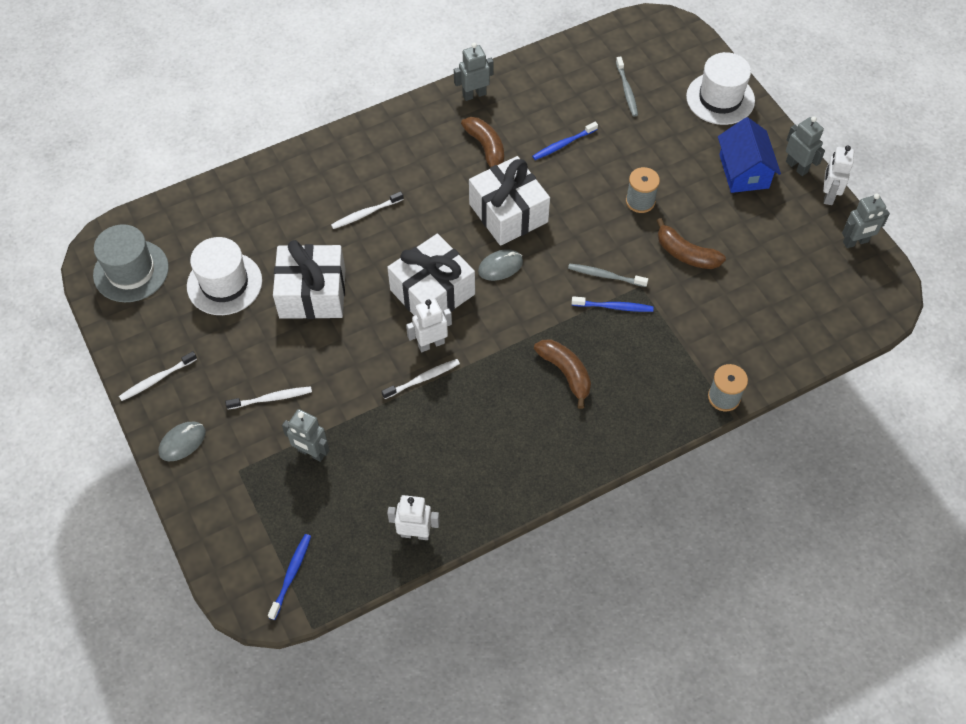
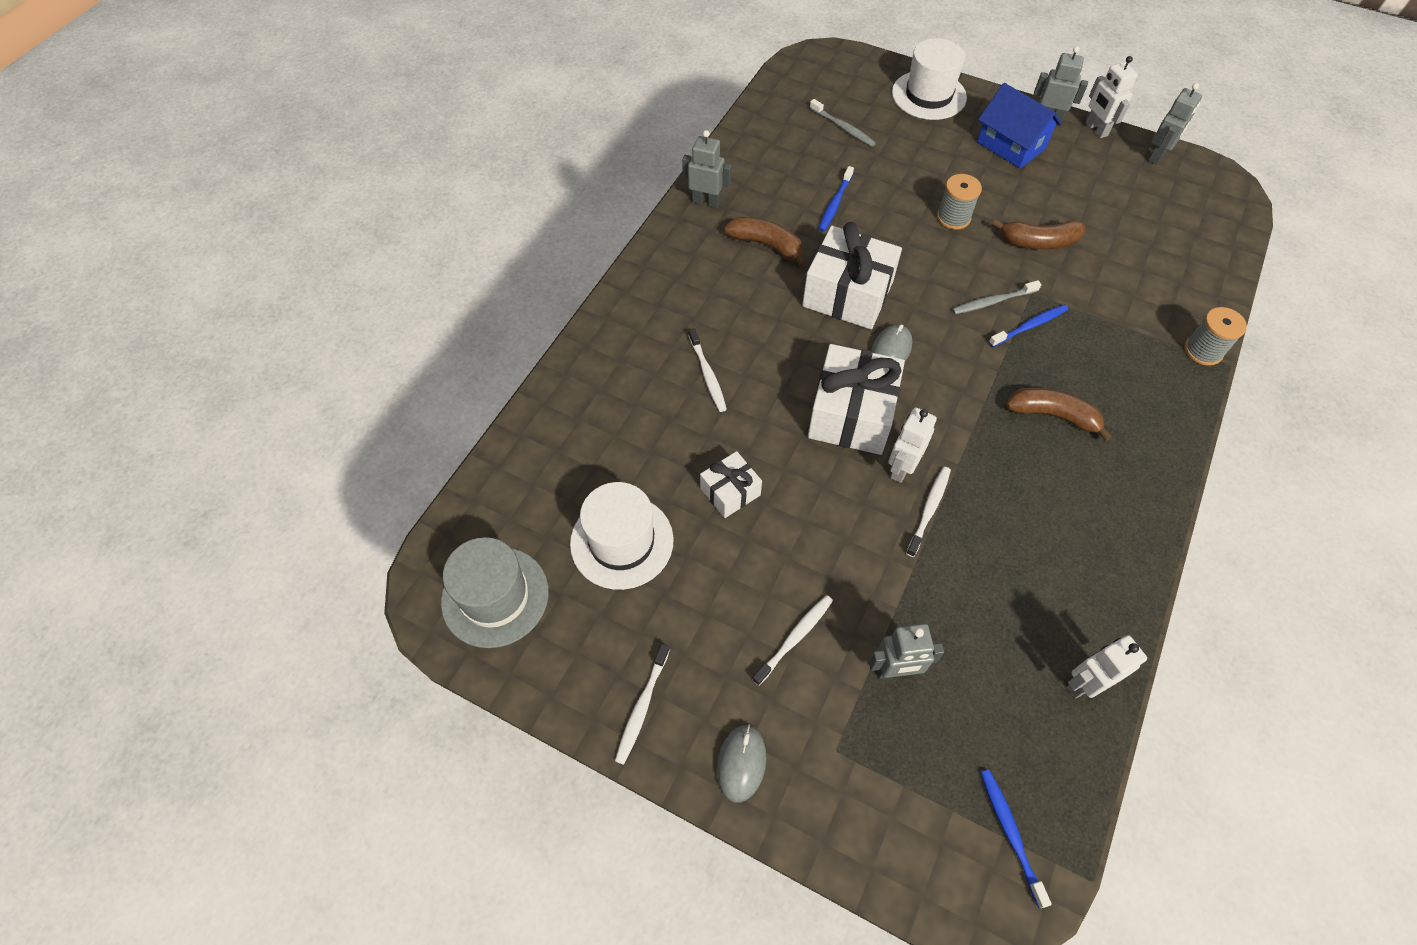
camera: 35 degrees left, 0 degrees up
(312, 293) = (730, 492): white gift -> white gift, size x0.54
(365, 214) = (708, 375): white toothbrush -> white toothbrush turned 45 degrees counterclockwise
(474, 94) = (706, 201): grey robot -> grey robot turned 75 degrees clockwise

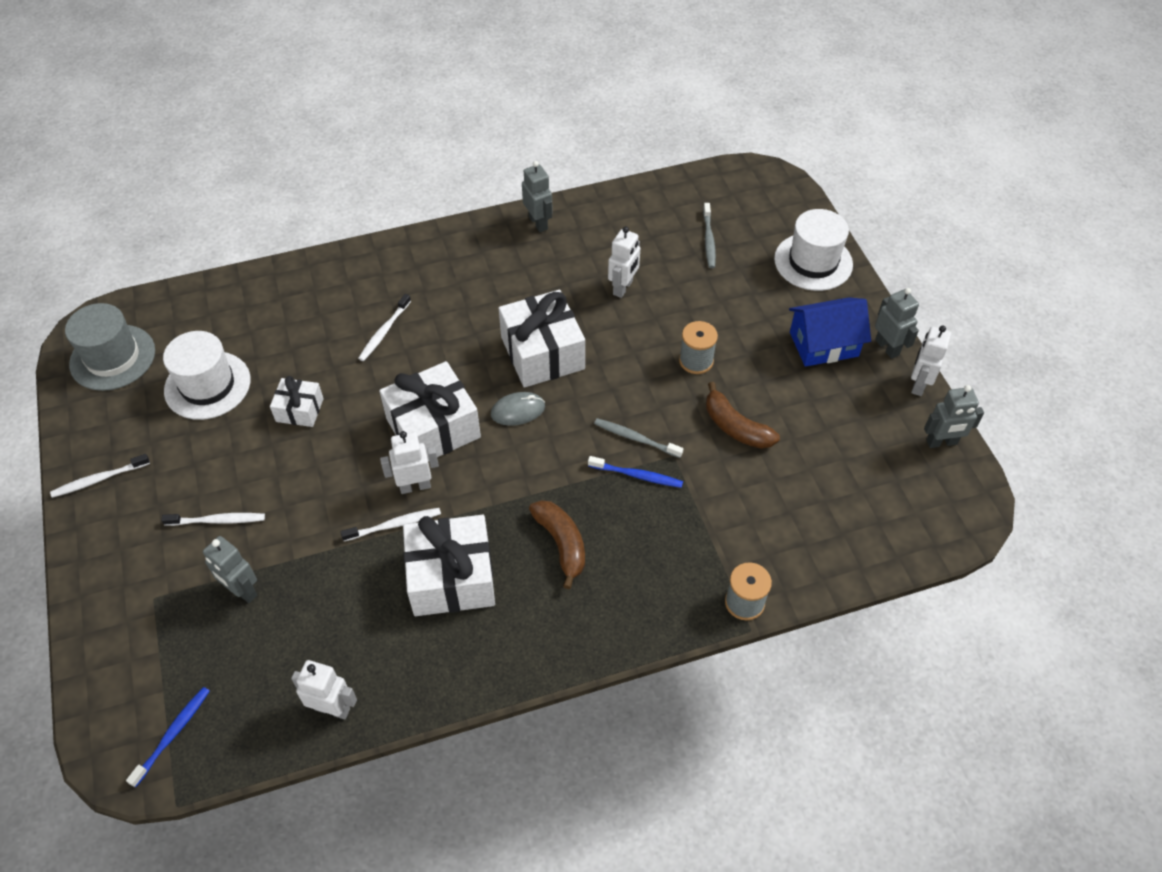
camera: 45 degrees right, 5 degrees down
(741, 763) = (102, 555): grey mouse -> none
(766, 245) = (536, 280): brown banana -> none
(835, 204) = (623, 288): blue toothbrush -> white robot
(1011, 145) = (823, 344): blue house -> blue house turned 75 degrees clockwise
(1021, 508) = (451, 578): none -> white gift

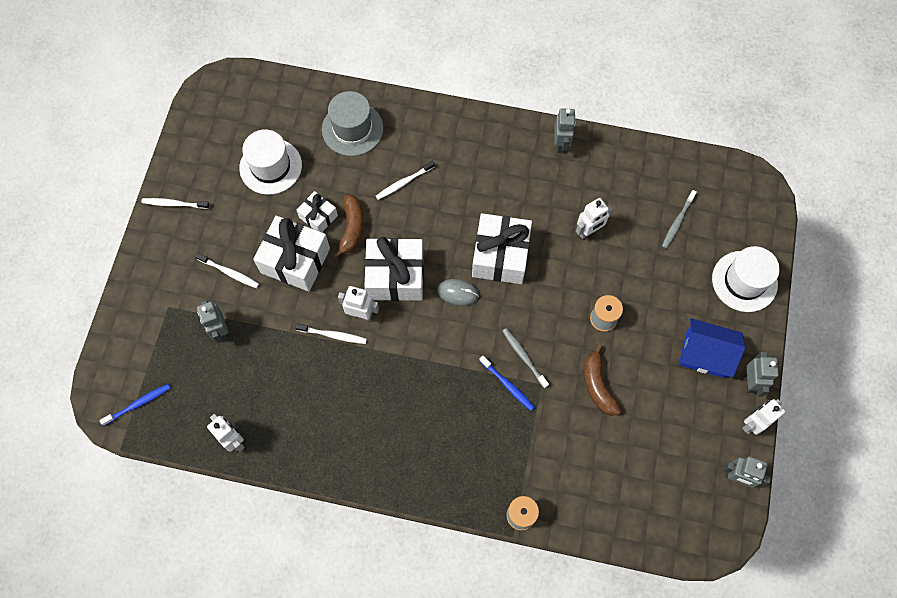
camera: 30 degrees right, 15 degrees up
(112, 357) = (223, 113): grey hat -> grey hat (352, 129)
(451, 578) = (348, 392): white gift -> white gift (295, 260)
(561, 544) = (429, 407): brown banana -> brown banana (352, 228)

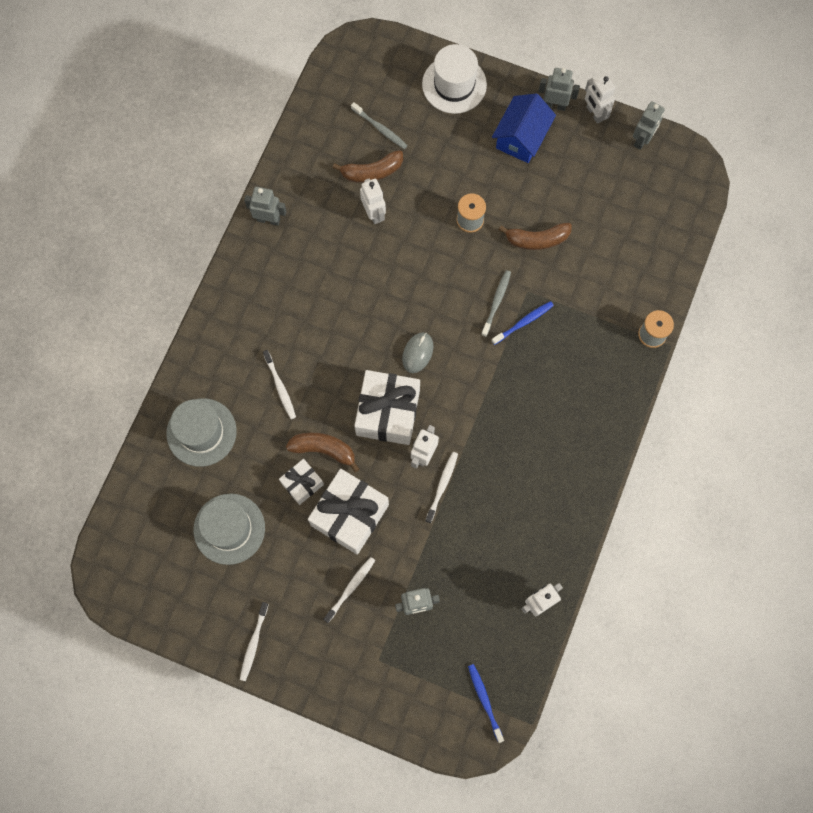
camera: 80 degrees left, 5 degrees up
(270, 166) = (229, 529): white hat -> grey hat
(500, 256) = (384, 304): white gift -> none
(523, 356) = (496, 302): grey toothbrush -> grey toothbrush turned 135 degrees clockwise
(631, 222) = (372, 172): none -> brown banana

